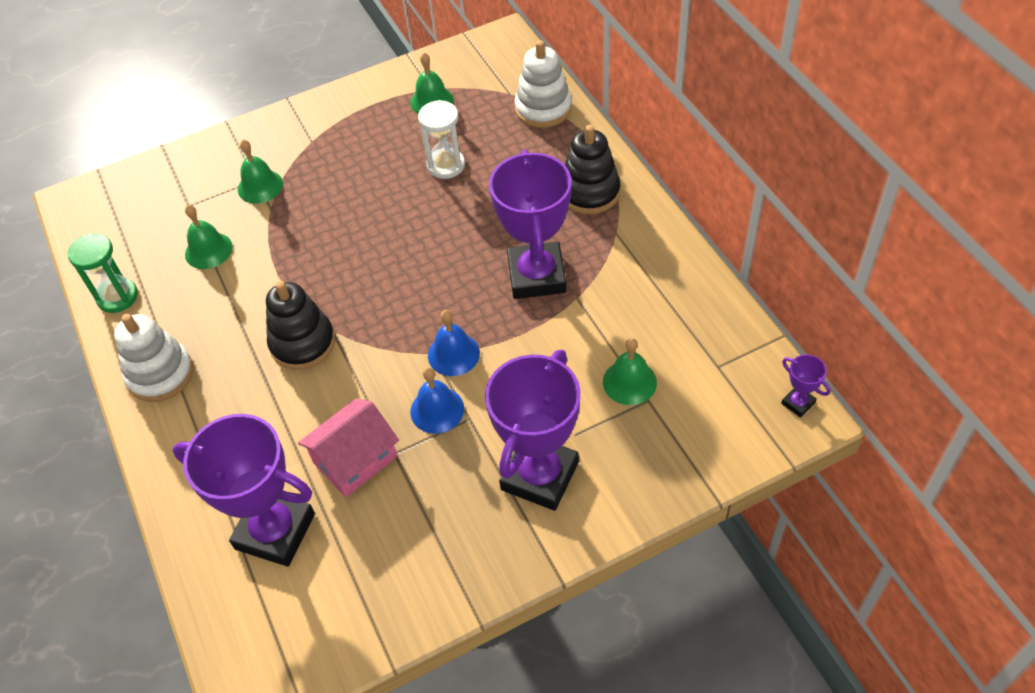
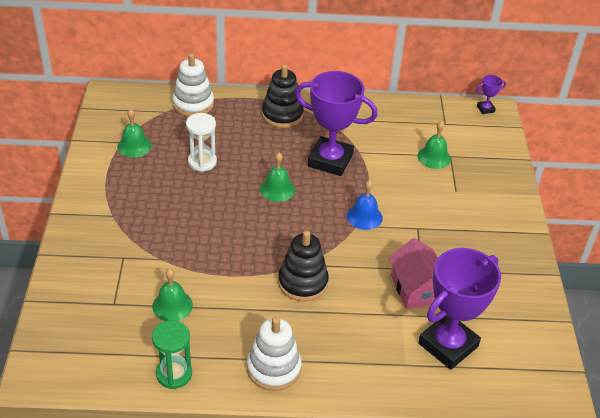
camera: 70 degrees left, 10 degrees down
(260, 186) = (132, 257): green bell -> green bell (277, 189)
(437, 410) = (402, 239): blue bell -> none
(539, 476) = (475, 215): purple trophy -> none

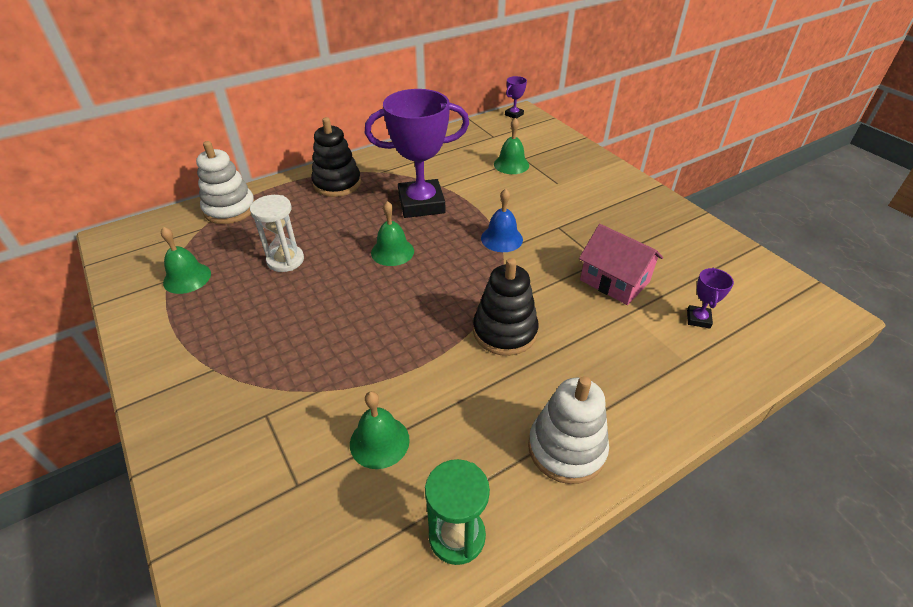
camera: 30 degrees left, 0 degrees up
(448, 345) = (698, 319): purple trophy -> purple trophy, size x0.41

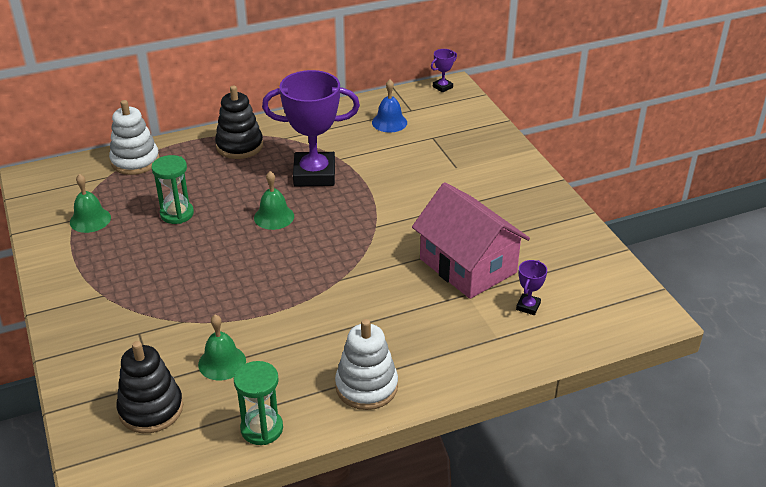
camera: 10 degrees right, 5 degrees down
(285, 260) = (177, 214): white hourglass -> green hourglass
(501, 238) = (379, 216): blue bell -> blue bell (389, 122)
(504, 331) = (350, 296): black stacking toy -> black stacking toy (151, 409)
(511, 164) = (417, 143): green bell -> none
(614, 281) = (468, 265): pink house -> pink house, size x1.51

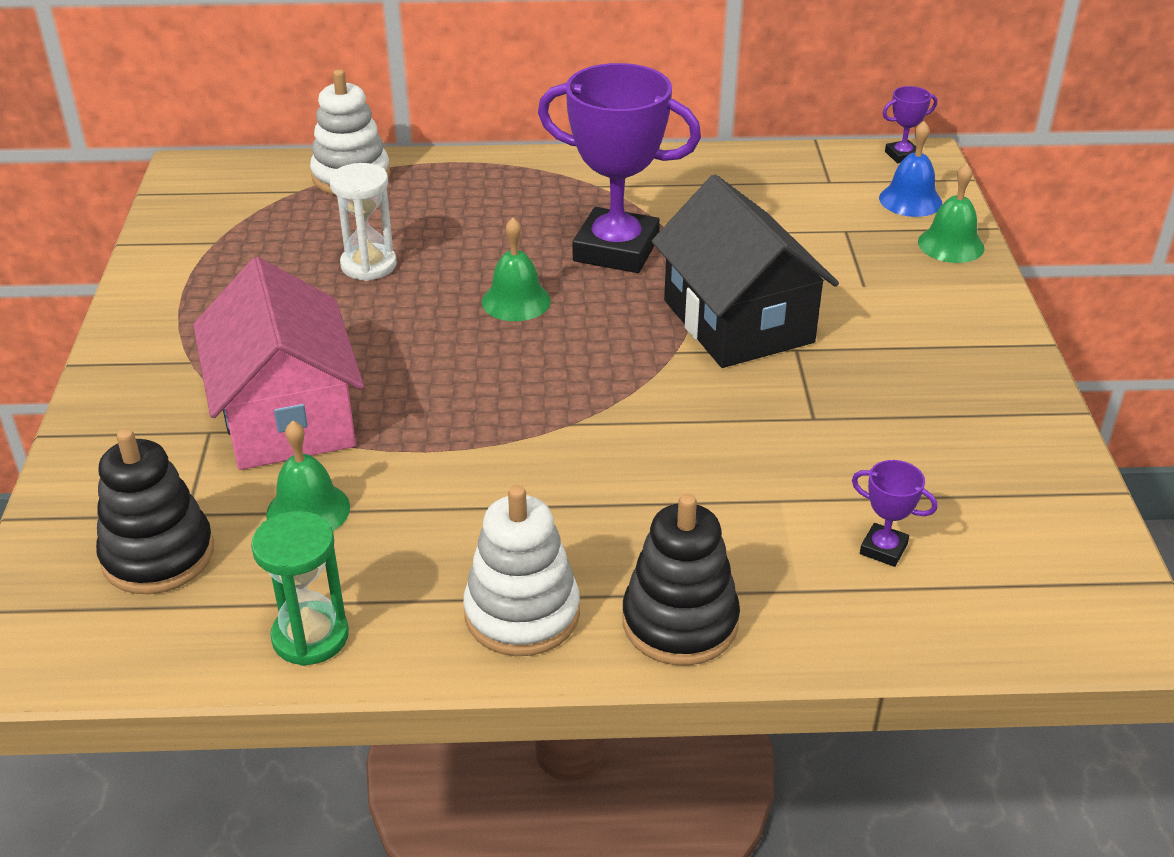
camera: 20 degrees right, 0 degrees up
(90, 219) = (237, 247): green bell -> green bell (951, 245)
(177, 214) = (368, 265): green hourglass -> white hourglass
(239, 146) = (520, 184): black stacking toy -> black stacking toy (680, 622)
(389, 122) = (782, 193): blue bell -> blue bell (910, 200)
(400, 202) = (738, 321): none -> black house
(468, 265) = (805, 452): pink house -> pink house (287, 416)
(528, 306) = (883, 549): purple trophy -> purple trophy turned 75 degrees clockwise

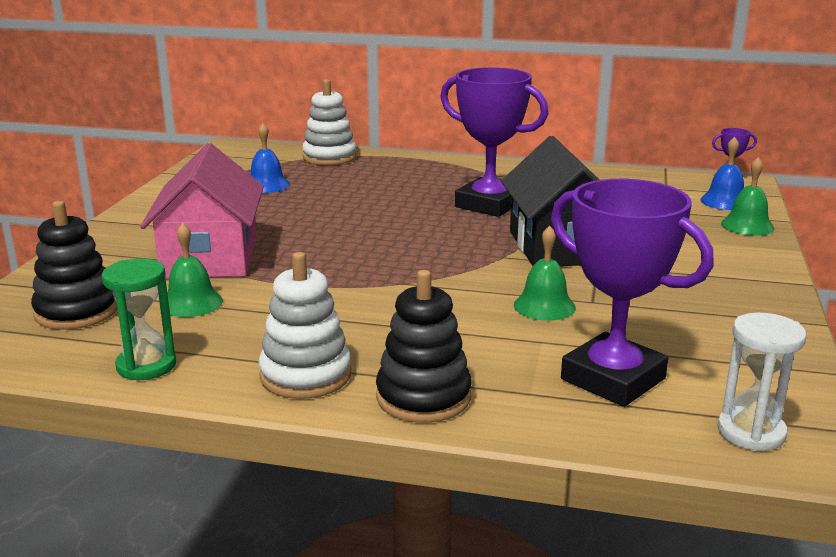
camera: 15 degrees right, 15 degrees down
(290, 251) = (267, 185): none -> blue bell
(368, 265) = (313, 196): white hourglass -> white hourglass (751, 432)
(516, 301) = (403, 221): green bell -> green bell (544, 306)
(883, 549) = (613, 379): purple trophy -> purple trophy, size x2.41

